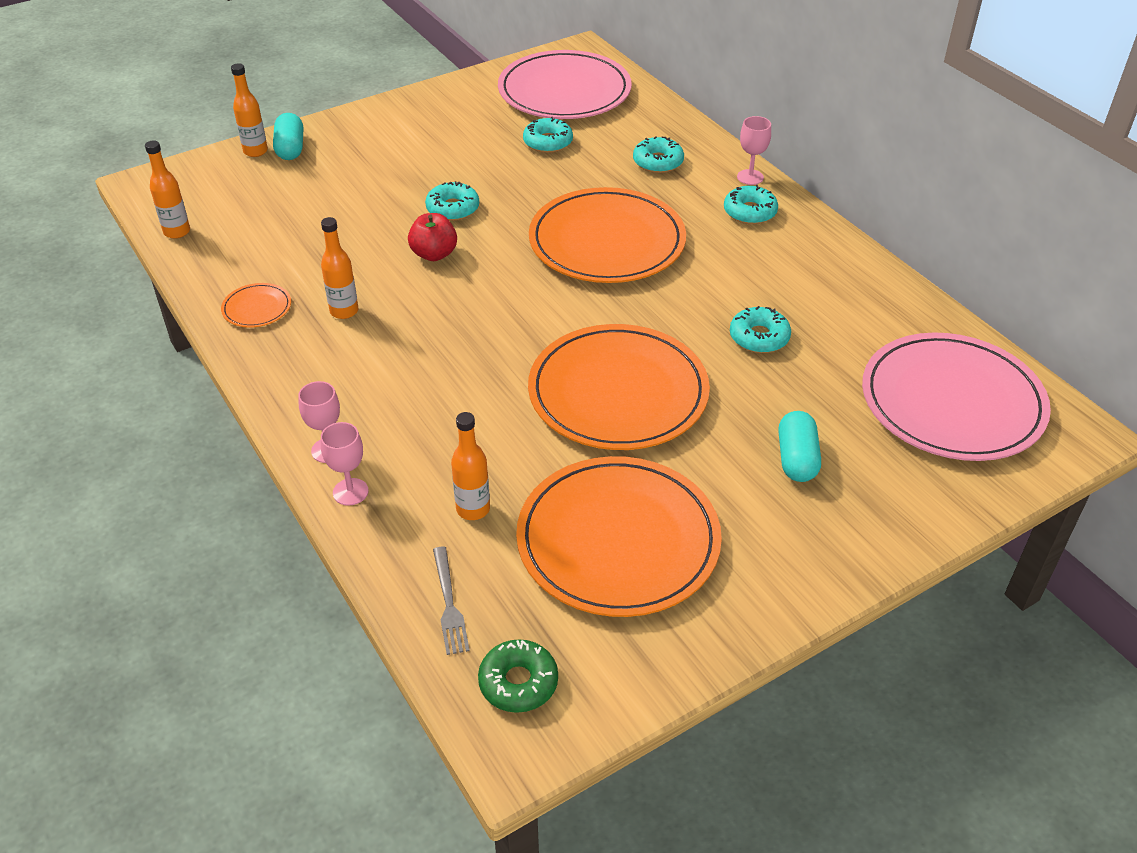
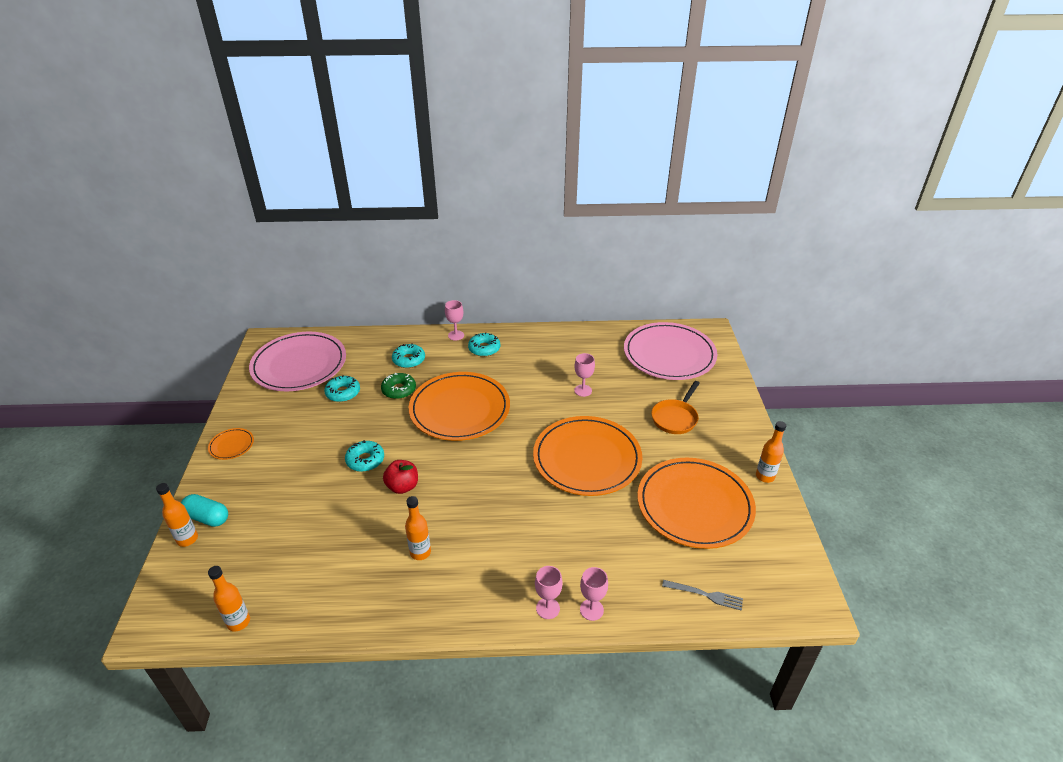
camera: 60 degrees left, 5 degrees down
(257, 308) = (376, 600): orange plate -> orange plate (231, 445)
(473, 509) = (639, 556): orange bottle -> orange bottle (765, 476)
(518, 682) = (772, 586): green donut -> green donut (399, 390)
(759, 337) = (583, 390): turquoise donut -> pink goblet
(796, 459) = (675, 418): turquoise capsule -> orange pan

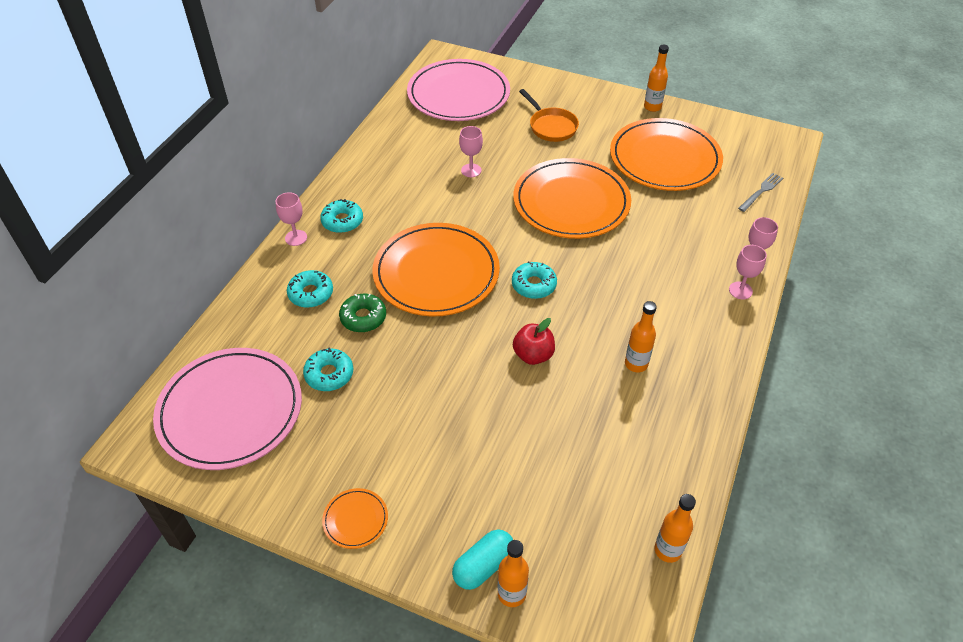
camera: 65 degrees left, 10 degrees up
(365, 460) = (471, 379): turquoise donut -> turquoise donut (533, 285)

